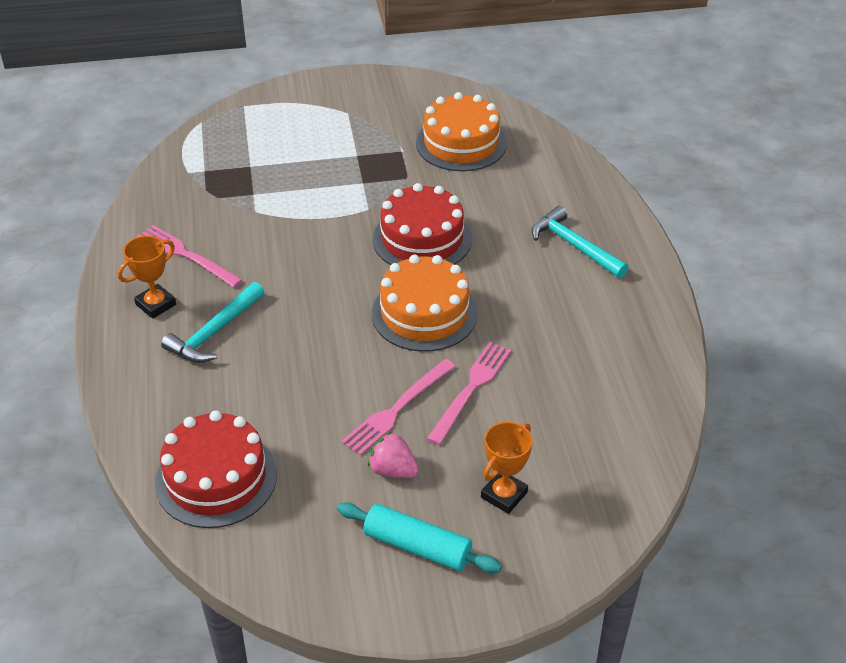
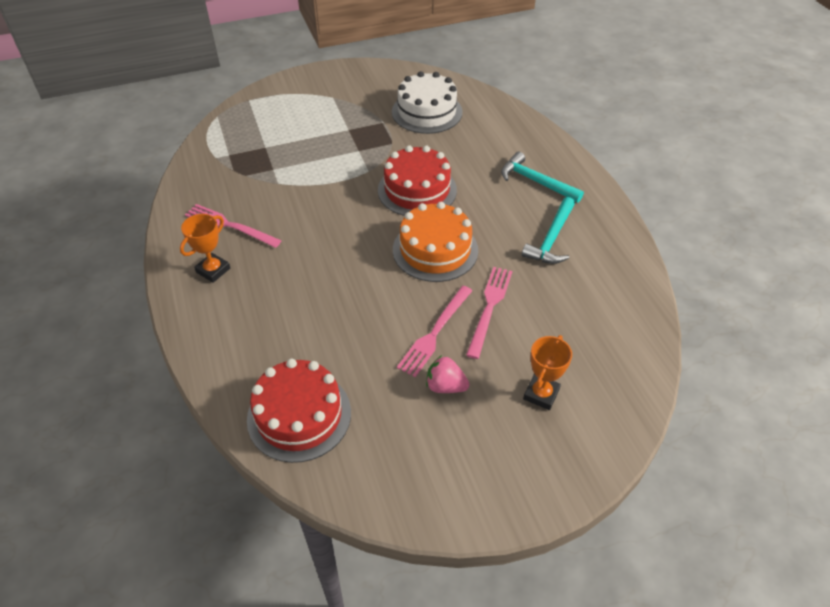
camera: 10 degrees left, 5 degrees up
(214, 332) = (268, 287): turquoise hammer -> turquoise hammer (551, 239)
(417, 546) = (484, 450): turquoise rolling pin -> none
(461, 143) = (427, 112): orange cake -> white cake

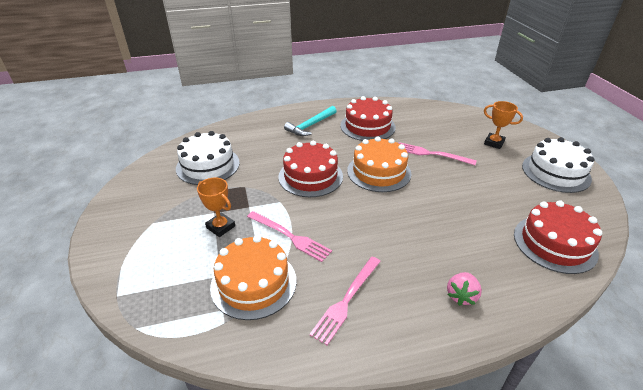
camera: 85 degrees left, 10 degrees down
(213, 270) = (412, 310): orange trophy -> orange trophy (220, 227)
(255, 167) = (253, 283): none -> orange cake
(435, 332) = (458, 177): pink fork -> pink fork (289, 236)
(445, 386) = (501, 175): pink strawberry -> pink strawberry (461, 296)
(465, 465) = (555, 172): none -> white cake
(551, 239) = (367, 126): turquoise hammer -> red cake

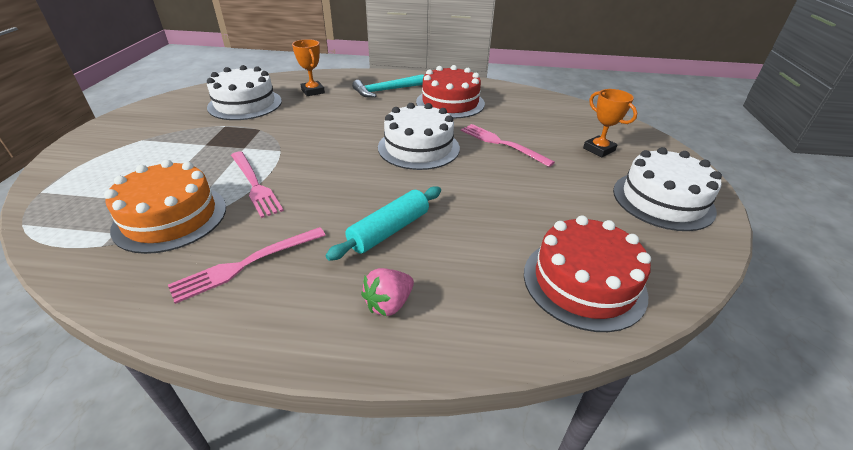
camera: 20 degrees right, 0 degrees up
(220, 227) = (197, 158): orange trophy -> orange trophy (313, 91)
(310, 176) = (337, 135): red cake -> none
(379, 172) = (418, 147): orange cake -> white cake
(416, 244) = (389, 230): none -> turquoise rolling pin

